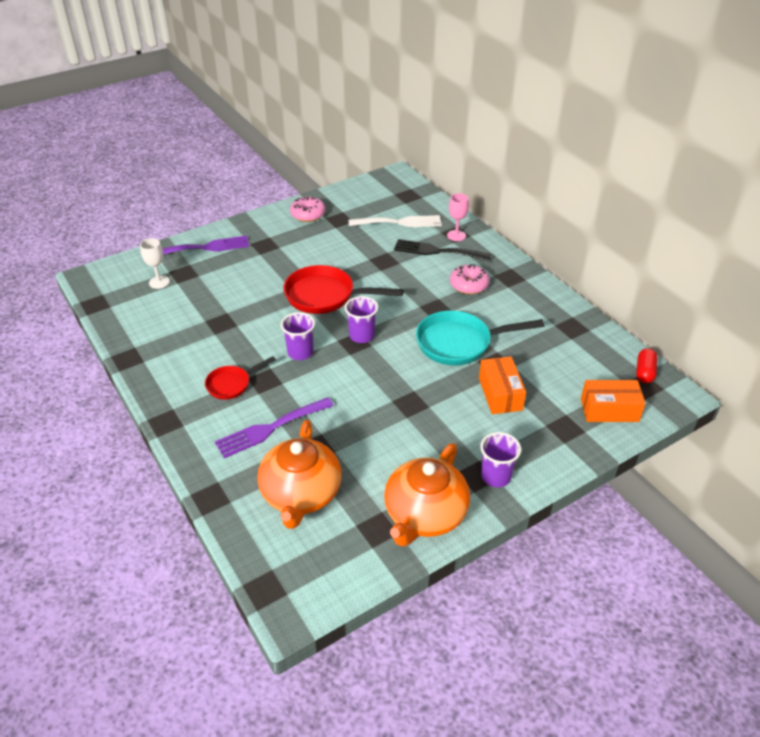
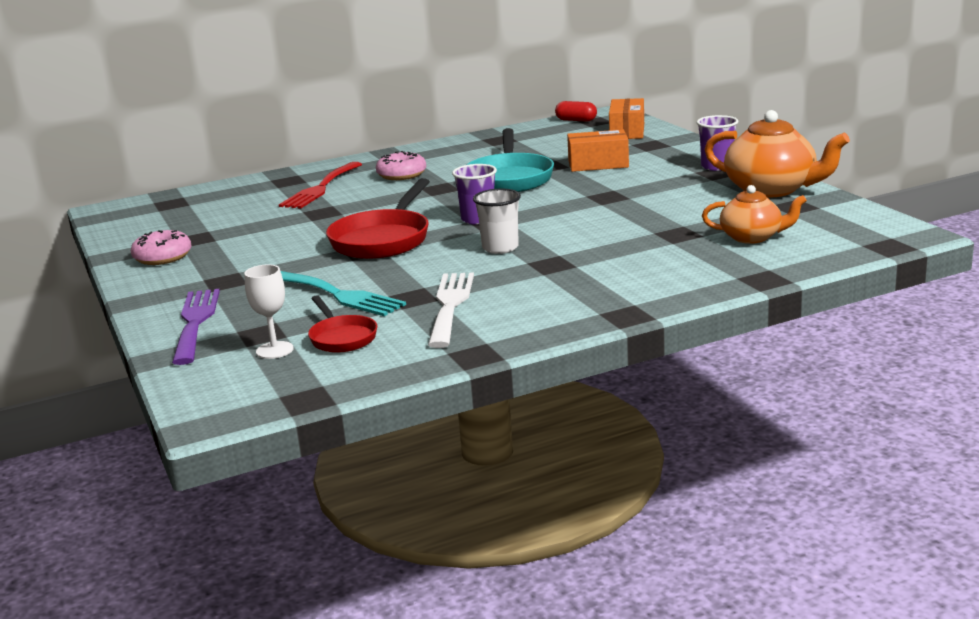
camera: 80 degrees left, 20 degrees down
(231, 293) = (340, 295): none -> turquoise fork
(232, 384) = (555, 281): red pan -> red pan (342, 337)
(270, 429) = (644, 256): purple fork -> none
(300, 352) = (500, 248): purple cup -> white cup
(301, 494) = (752, 237): orange teapot -> orange teapot, size x0.61
(400, 222) = (236, 206): white fork -> white fork (450, 305)
(437, 251) = (320, 188): black fork -> red fork
(456, 235) = (292, 180): pink goblet -> none

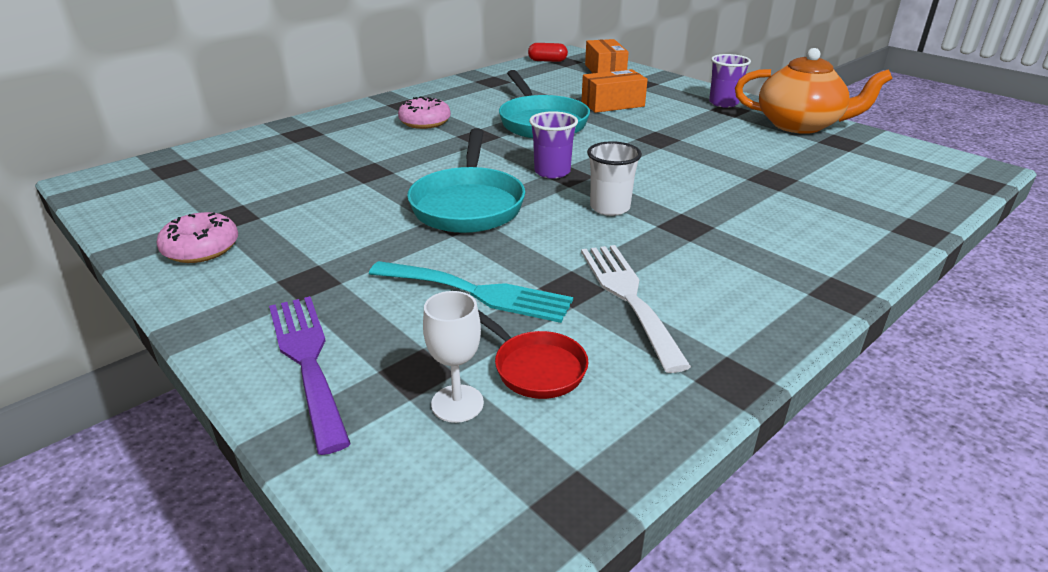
camera: 20 degrees left, 10 degrees up
(320, 188) = (346, 141): red fork -> none
(383, 239) = (468, 204): red pan -> turquoise pan
(752, 237) = (846, 179): orange teapot -> none

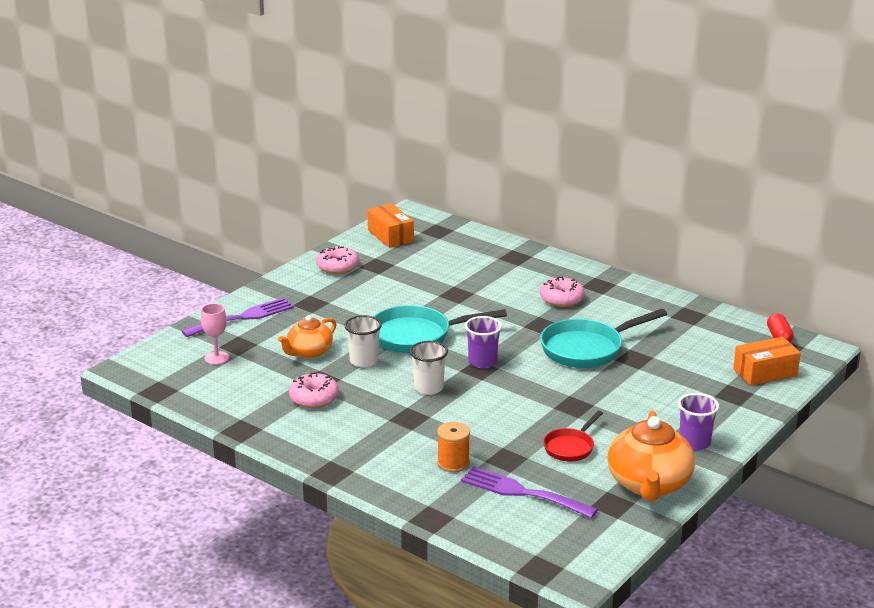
camera: 80 degrees right, 5 degrees down
(457, 403) = (216, 358): white goblet -> pink goblet
(478, 292) = (309, 352): turquoise fork -> orange teapot
(524, 247) = (364, 361): none -> white cup
(534, 367) = (245, 374): red pan -> red pan (570, 447)
(612, 104) = (655, 381): orange box -> orange box (390, 236)
(628, 296) = (314, 398): white fork -> pink donut
(790, 207) = (453, 463): none -> orange spool
(838, 177) = (522, 492): none -> purple fork

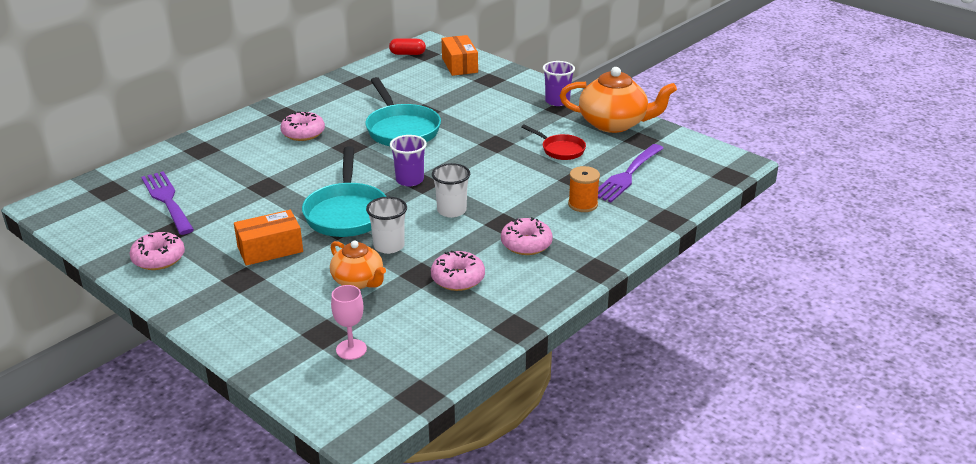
camera: 85 degrees left, 5 degrees up
(243, 317) = (255, 330): purple fork -> purple fork (167, 200)
(373, 431) = (526, 244): none -> pink donut
(390, 236) = (99, 220): orange box -> orange box (270, 249)

